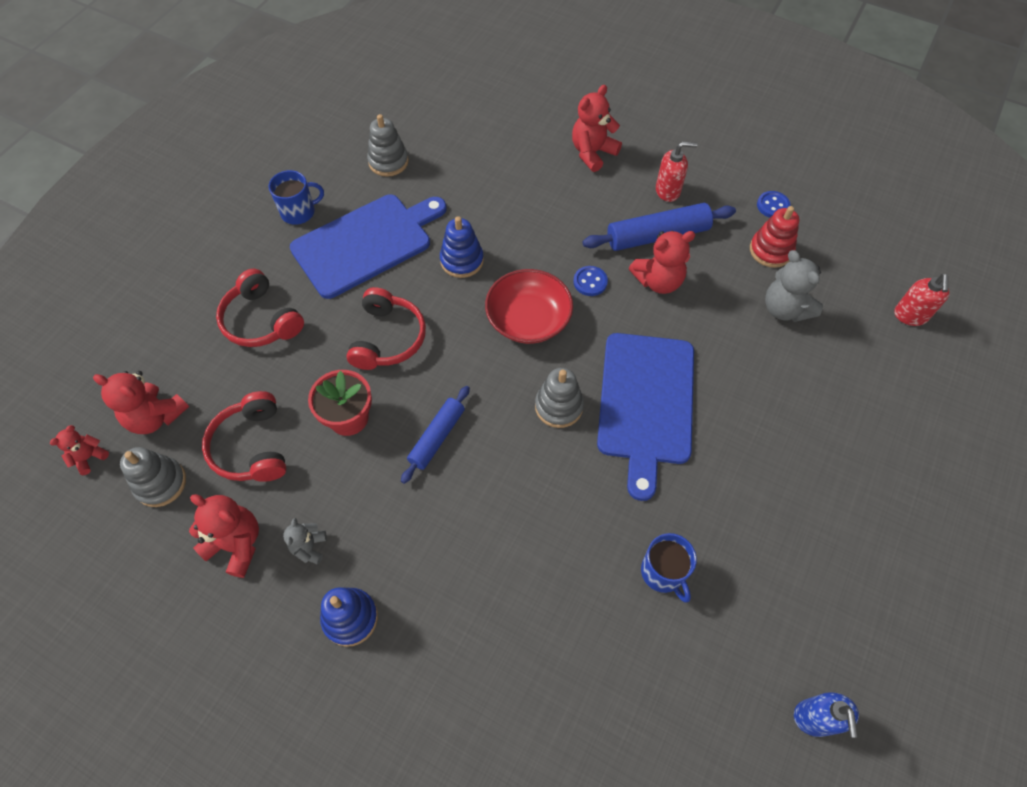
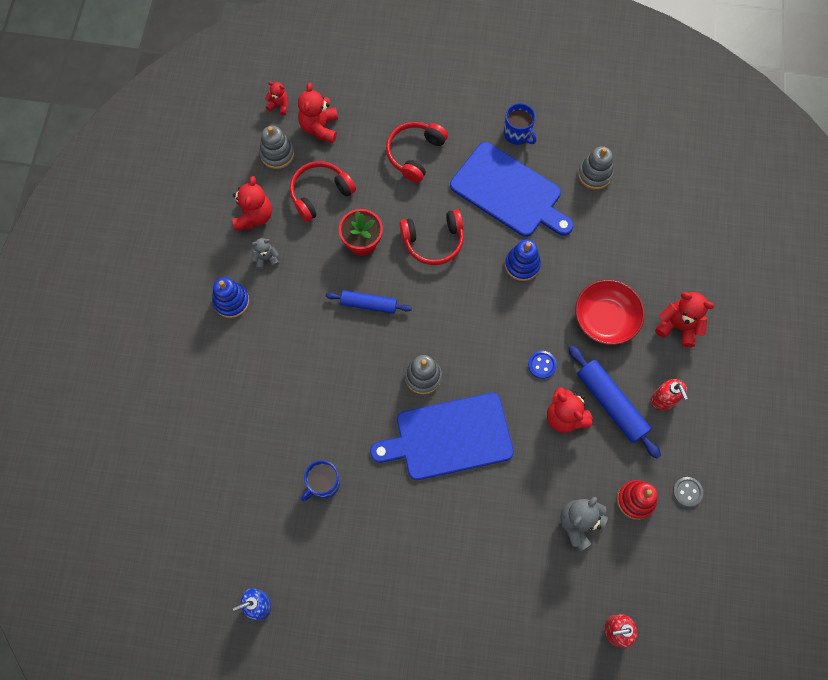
camera: 70 degrees right, 10 degrees up
(528, 319) = (488, 331): red bowl -> red bowl (605, 318)
(773, 206) = (687, 492): blue button -> grey button

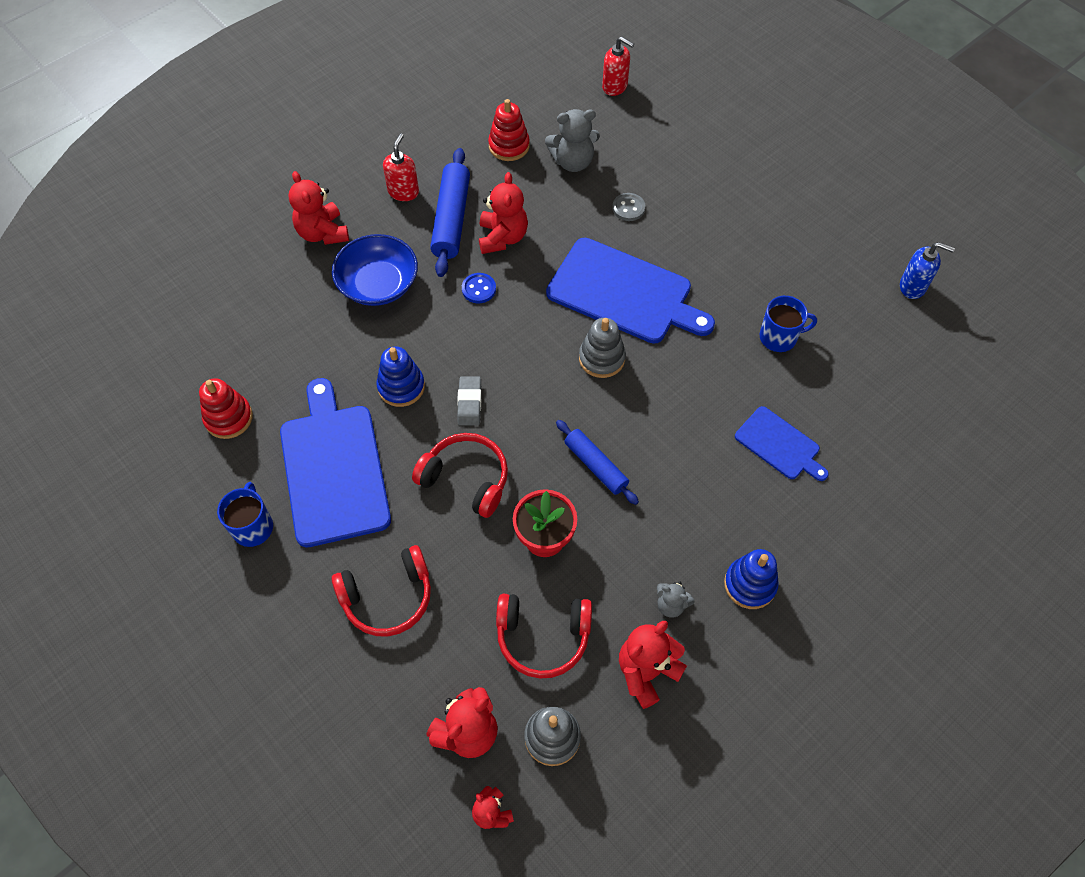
camera: 140 degrees left, 10 degrees down
(271, 402) = (779, 445): none -> blue cutting board
(474, 285) = (469, 403): none -> grey eraser
(594, 174) = (228, 418): grey stacking toy -> red stacking toy
(605, 318) = (378, 284): red bowl -> blue bowl
(687, 492) = (461, 124): grey button -> grey button (628, 208)

